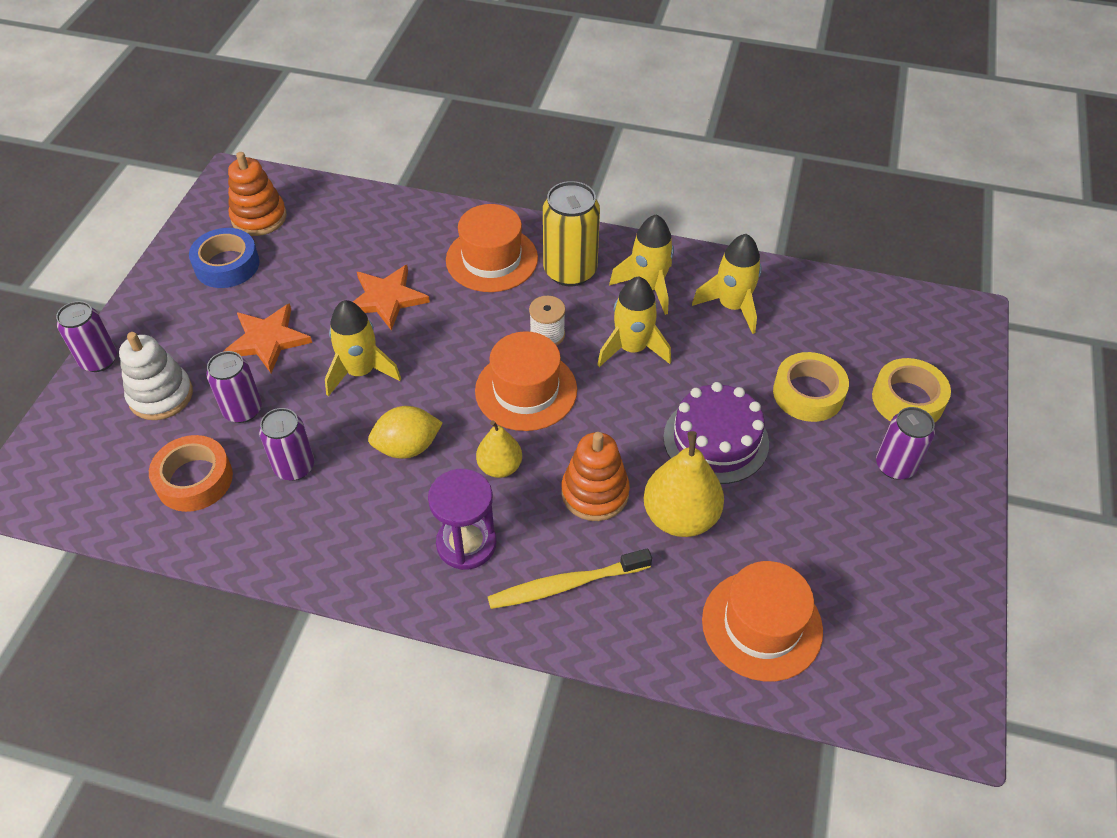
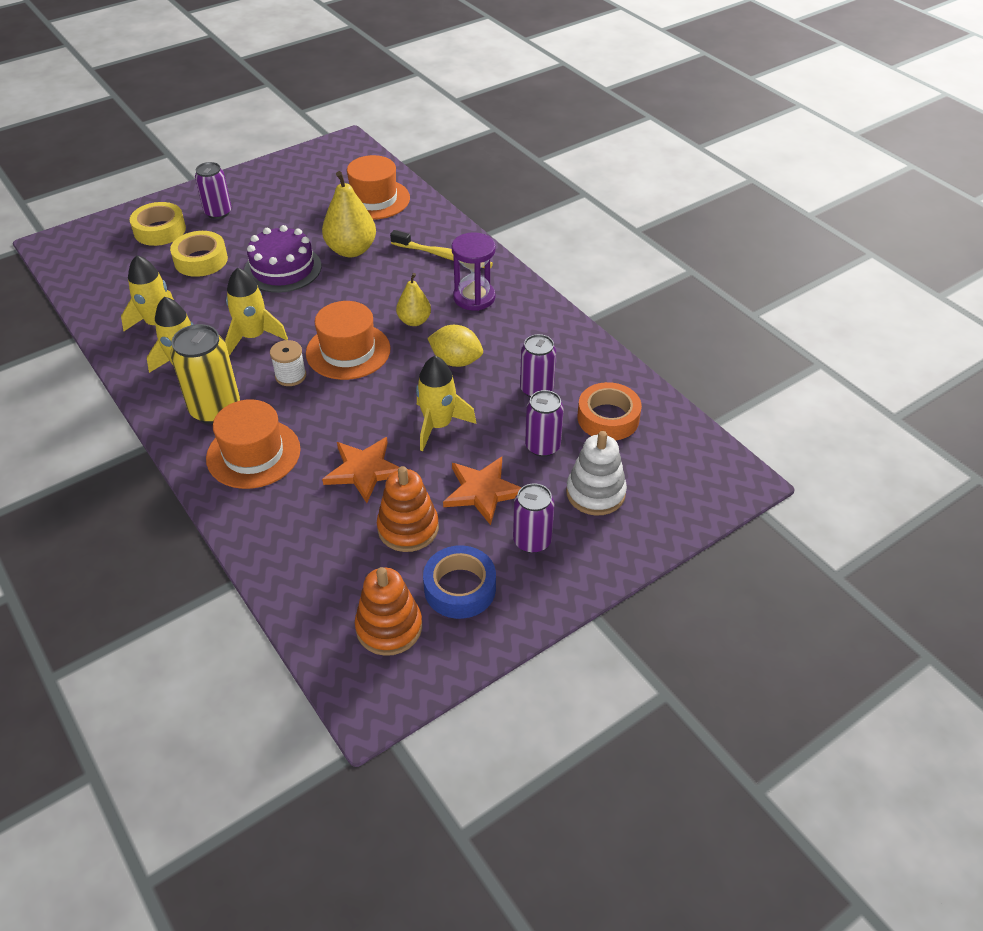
camera: 140 degrees left, 5 degrees down
(99, 360) = (628, 555): purple can -> purple can (532, 541)
(595, 493) = (379, 282): orange stacking toy -> orange stacking toy (408, 528)

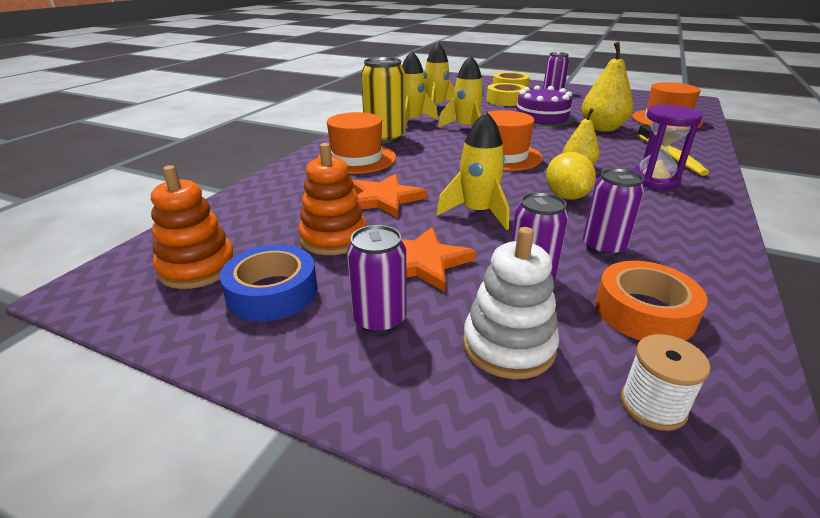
camera: 60 degrees right, 15 degrees down
(290, 376) = (447, 147): white spool -> white spool (653, 405)

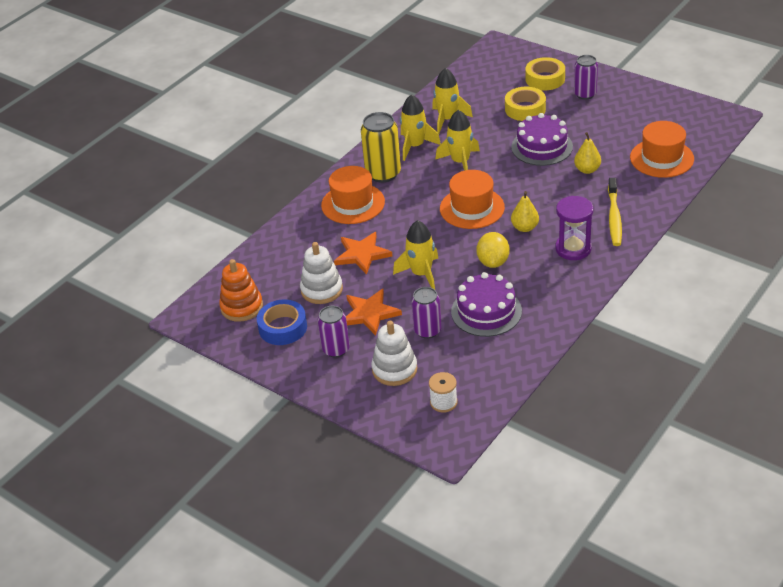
camera: 15 degrees right, 10 degrees up
(334, 238) = (321, 290): orange stacking toy -> white stacking toy
(602, 128) = (587, 170): yellow pear -> yellow pear, size x0.60
(603, 247) = (486, 311): purple can -> purple cake
(644, 311) = (476, 357): orange tape -> none

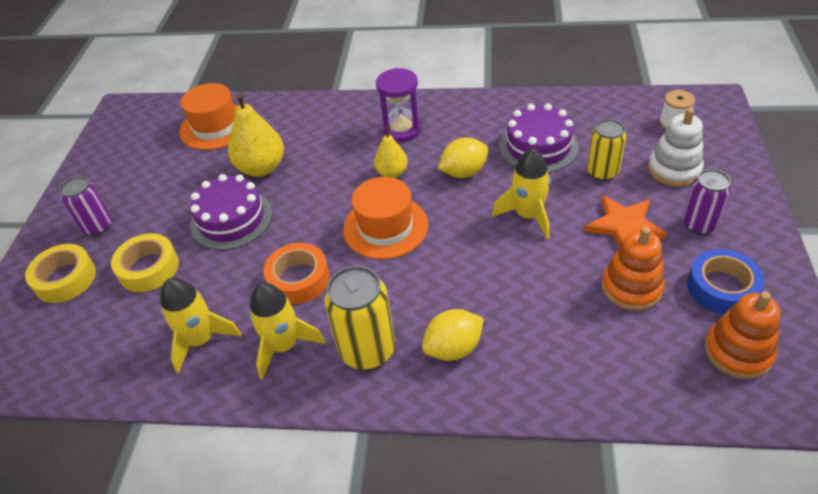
camera: 120 degrees left, 5 degrees up
(321, 290) = (631, 287): white stacking toy -> orange stacking toy
(353, 203) = (453, 348): orange hat -> yellow lemon
(362, 254) = (541, 283): orange star -> none
(427, 330) = (602, 172): purple can -> yellow can
(460, 162) = (298, 279): yellow rocket -> orange tape
(587, 170) = (261, 168): yellow pear -> yellow pear, size x1.66
(614, 217) = (334, 123): yellow toothbrush -> none

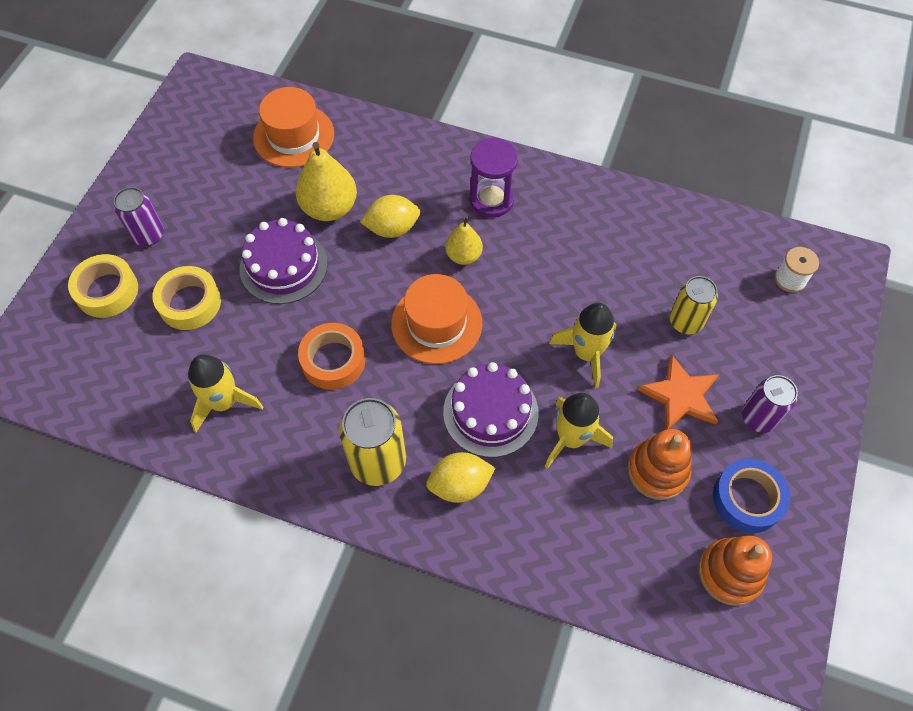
camera: 10 degrees right, 15 degrees up
(284, 346) = (300, 433): yellow rocket -> yellow rocket (571, 438)
(464, 172) = (539, 277): yellow lemon -> yellow lemon (392, 228)
(538, 147) = (630, 267): purple cake -> purple cake (490, 412)
(674, 169) = (763, 341): white stacking toy -> none

